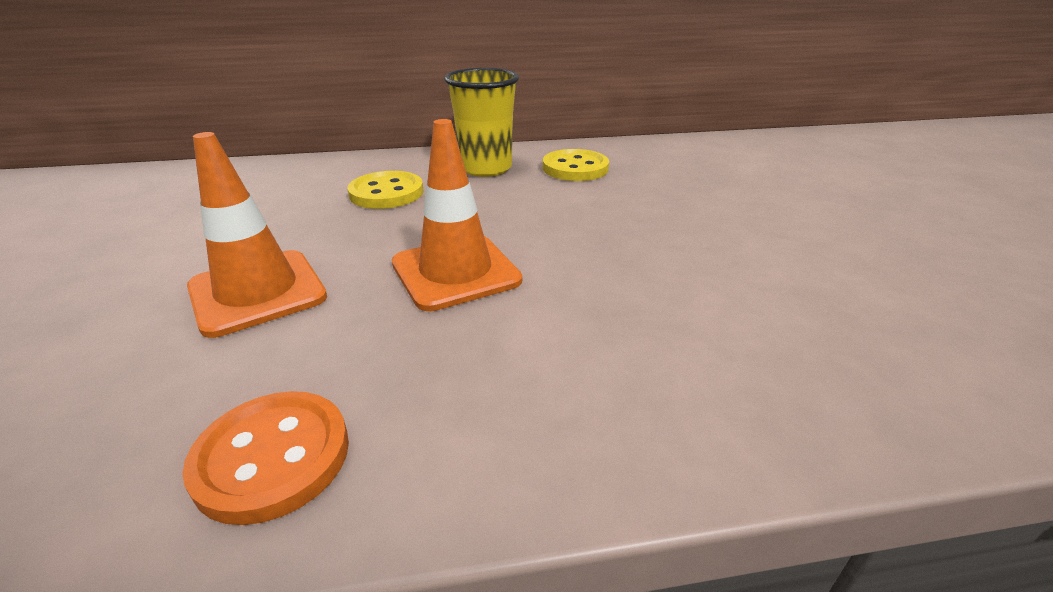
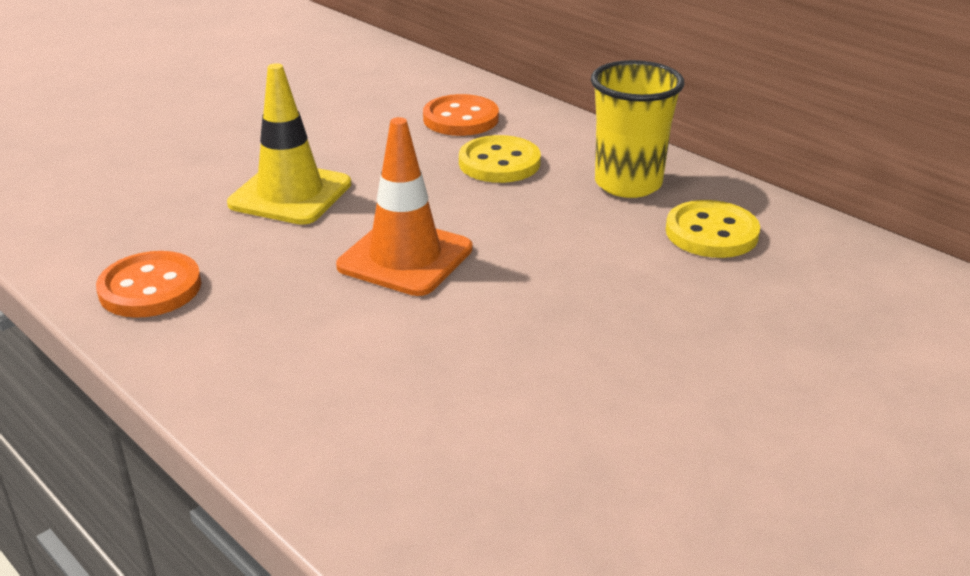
camera: 55 degrees right, 0 degrees up
(257, 292) = (290, 194): orange traffic cone -> yellow traffic cone
(299, 184) = (461, 119): none -> orange button

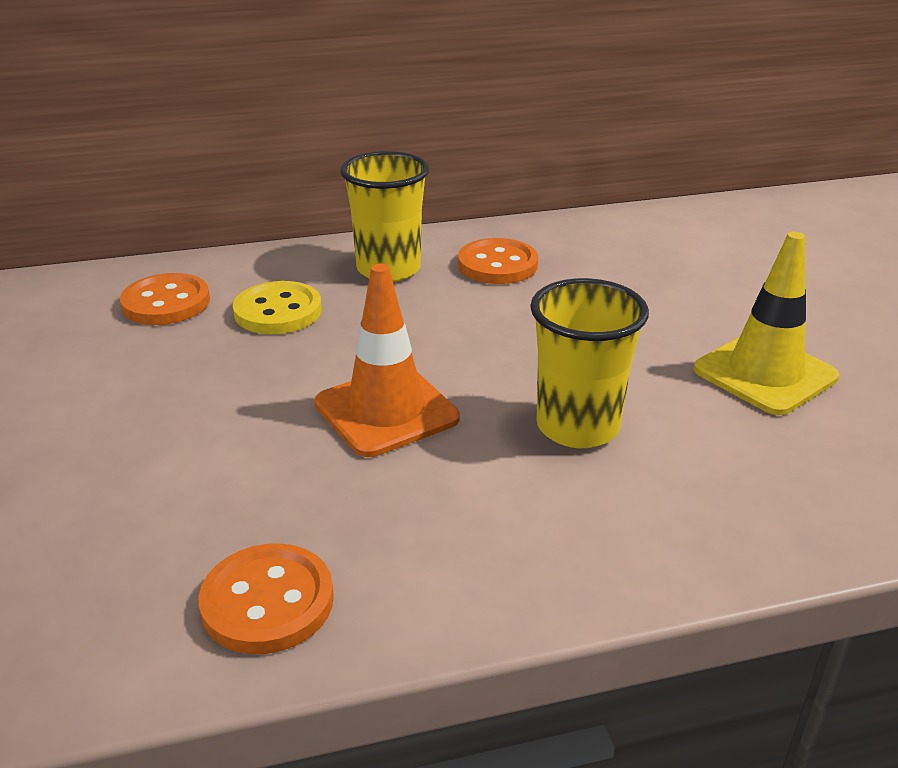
camera: 60 degrees left, 0 degrees up
(290, 194) = (180, 446): yellow traffic cone -> yellow traffic cone (765, 373)
(470, 359) = (577, 427): none -> yellow cup
(711, 233) = (497, 265): yellow button -> orange button

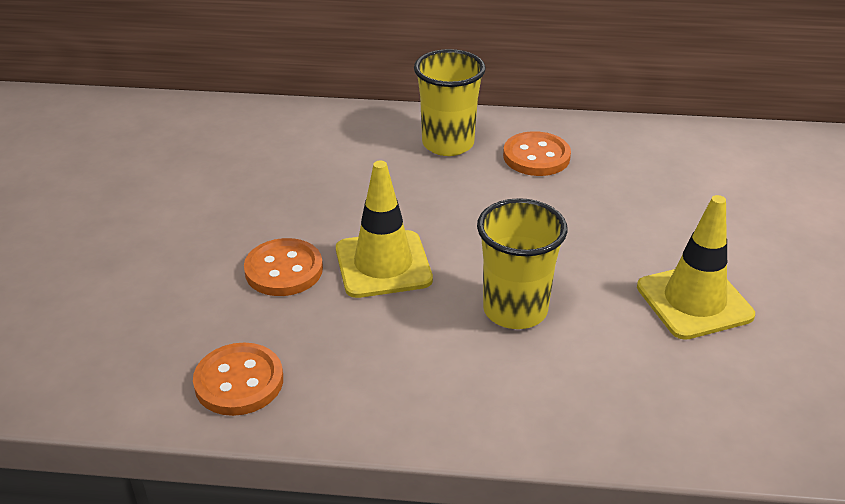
camera: 20 degrees right, 5 degrees up
(166, 303) = (272, 141): orange button -> orange button (284, 270)
(278, 311) = (347, 165): yellow button -> none
(386, 411) = (383, 264): orange traffic cone -> yellow traffic cone

